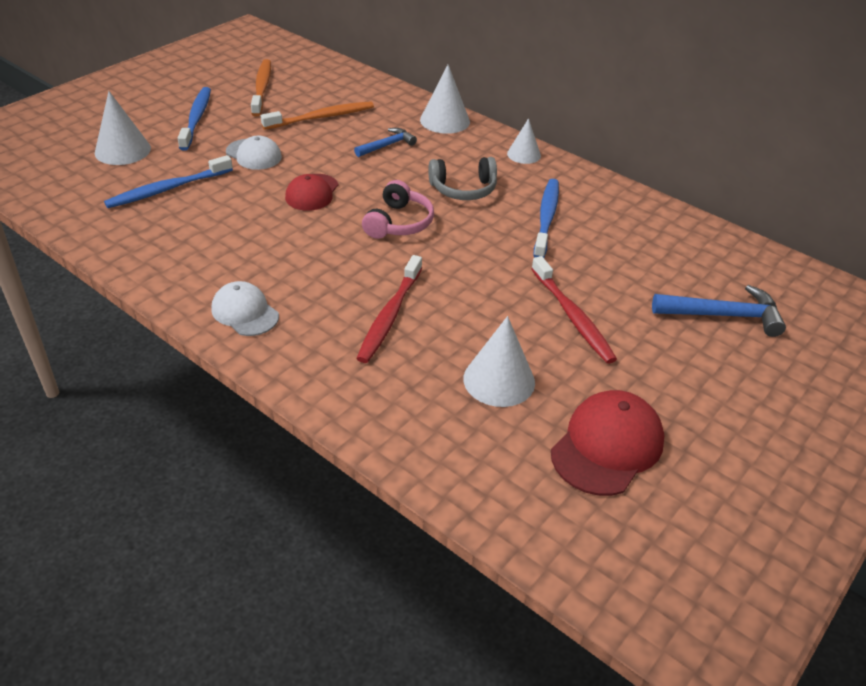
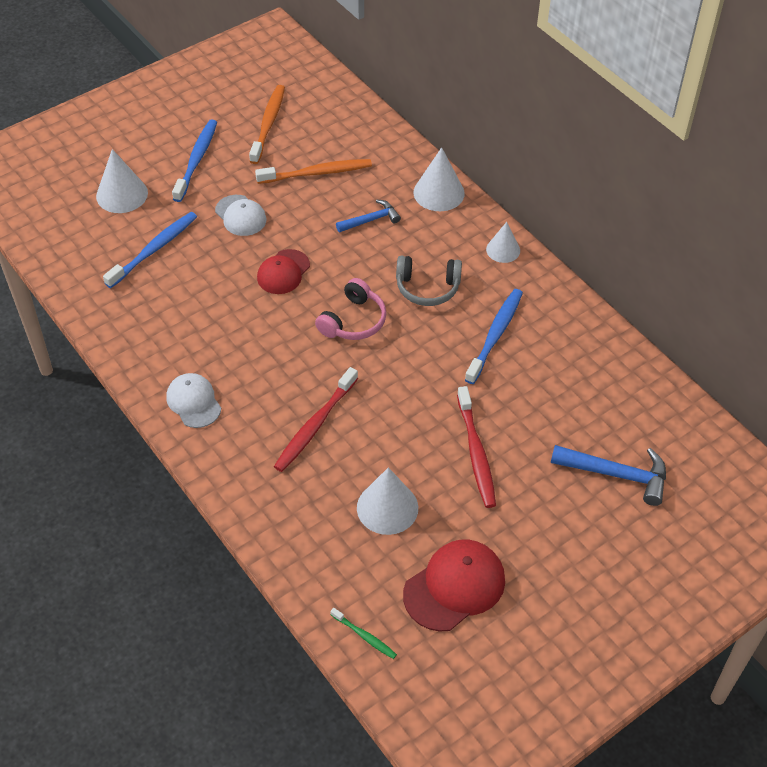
camera: 15 degrees right, 10 degrees up
(167, 189) = (154, 249): blue toothbrush -> blue toothbrush turned 150 degrees clockwise
(525, 517) = (364, 636): none -> green toothbrush

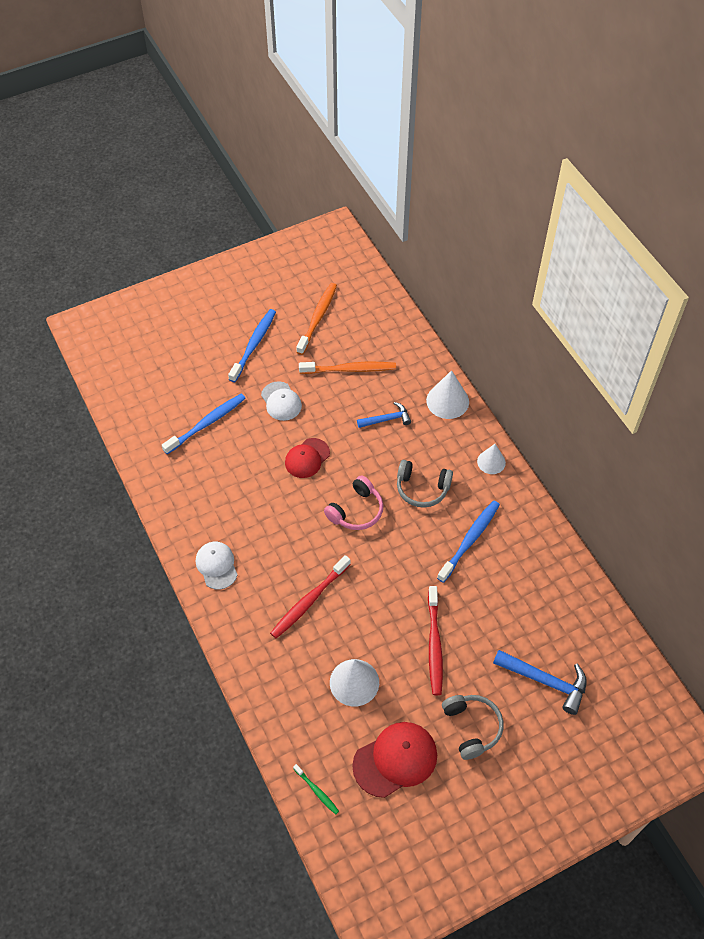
camera: 10 degrees right, 5 degrees up
(122, 194) = (189, 369): white cone -> none
(539, 537) = (471, 727): none -> grey headphones

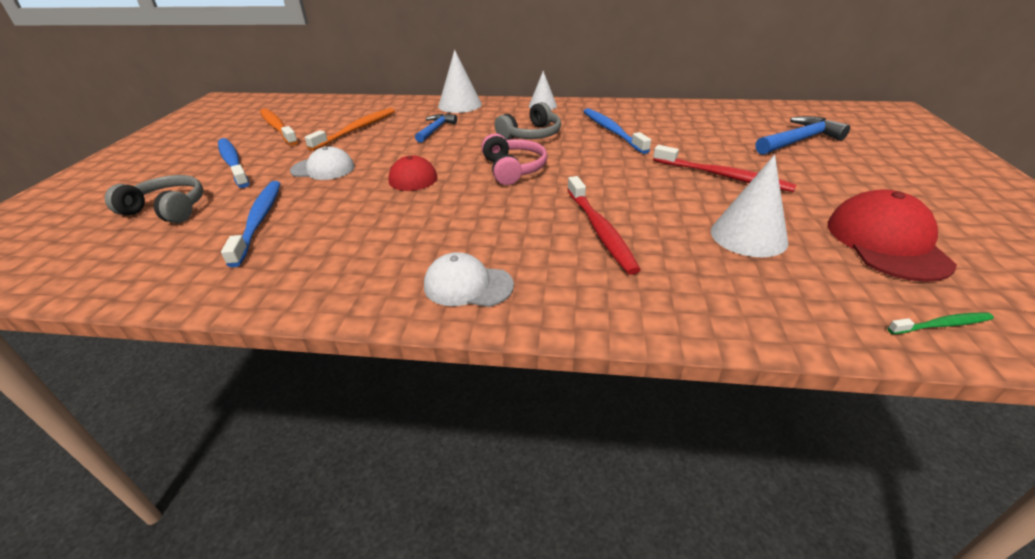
camera: 55 degrees left, 20 degrees down
(471, 727) = (846, 185): grey headphones -> grey headphones (167, 210)

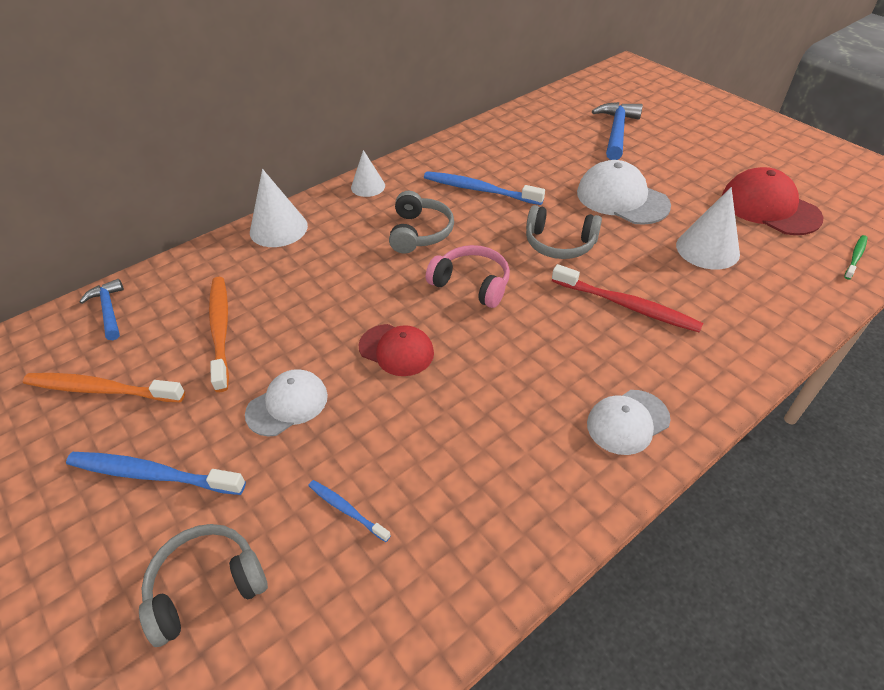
camera: 45 degrees left, 10 degrees up
(259, 220) = (346, 510): blue toothbrush -> blue toothbrush, size x0.52
(435, 129) = (314, 278): blue hammer -> blue hammer (109, 310)
(616, 177) = (559, 243): none -> grey headphones
(723, 176) = (622, 198): red toothbrush -> white cap

